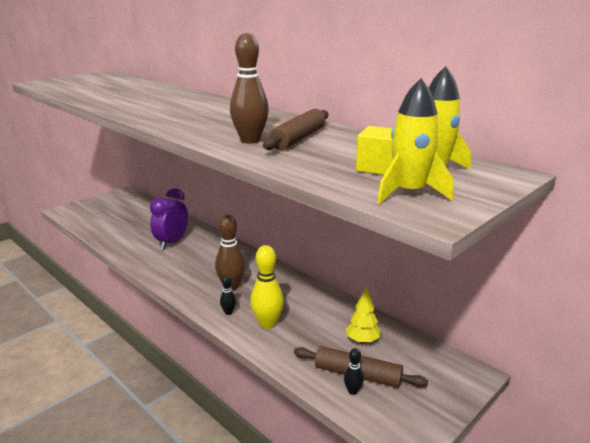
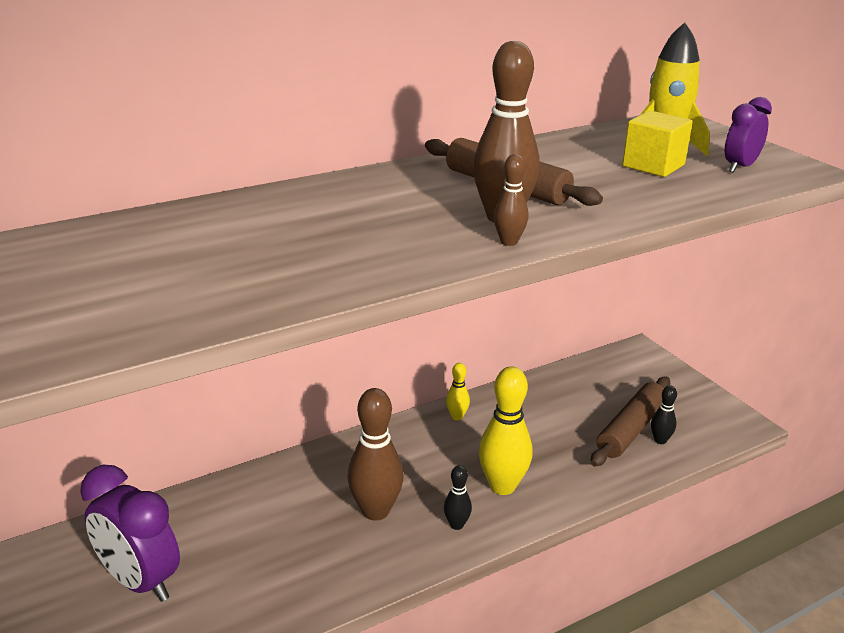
camera: 75 degrees left, 5 degrees up
(217, 143) = (509, 242): none -> brown bowling pin
(326, 299) = (457, 416): none -> yellow bowling pin
(362, 340) = (564, 409): yellow tree -> none
(409, 193) = (740, 167): yellow rocket -> purple clock

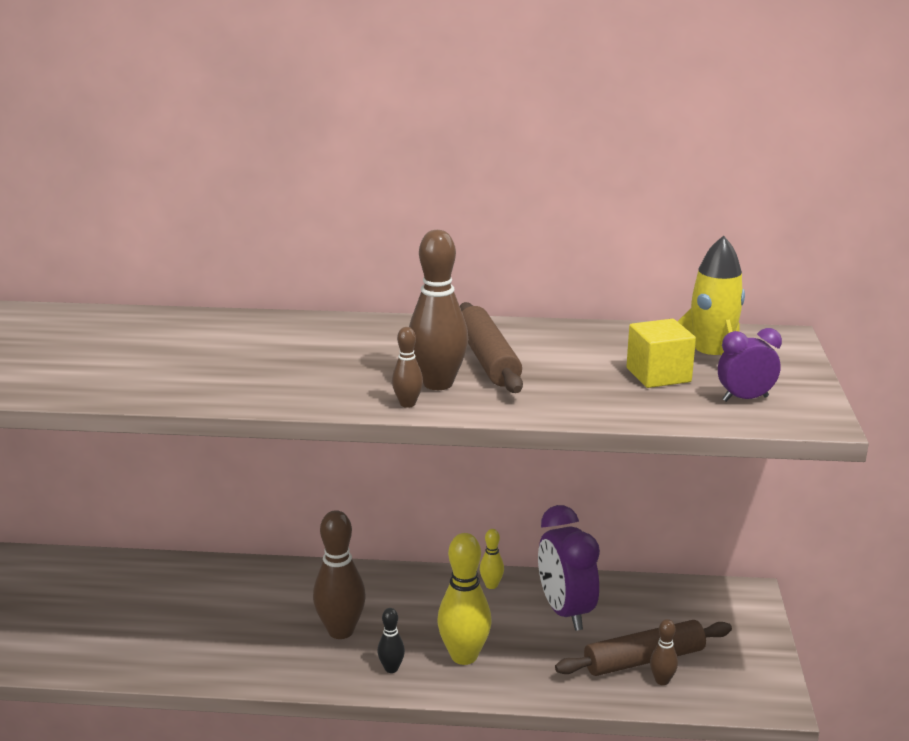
camera: 35 degrees right, 5 degrees down
(140, 581) = (135, 608): purple clock -> purple clock (565, 612)
(660, 440) = (662, 680): black bowling pin -> brown bowling pin

